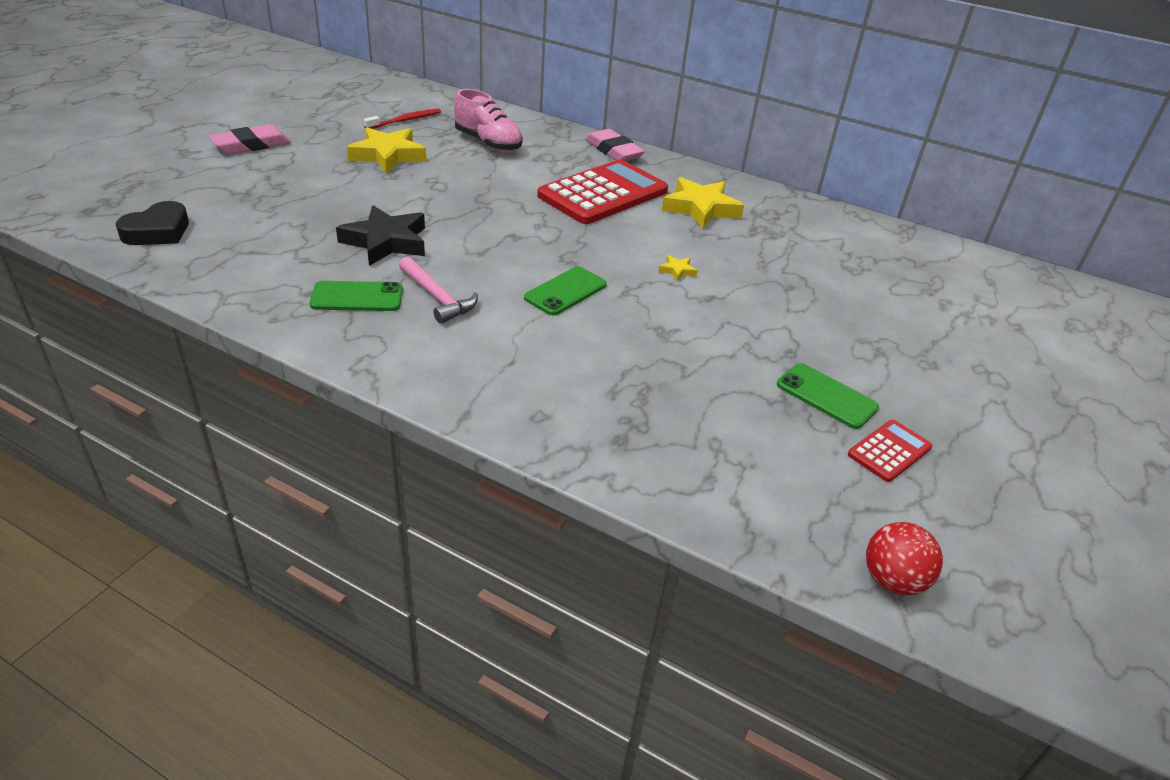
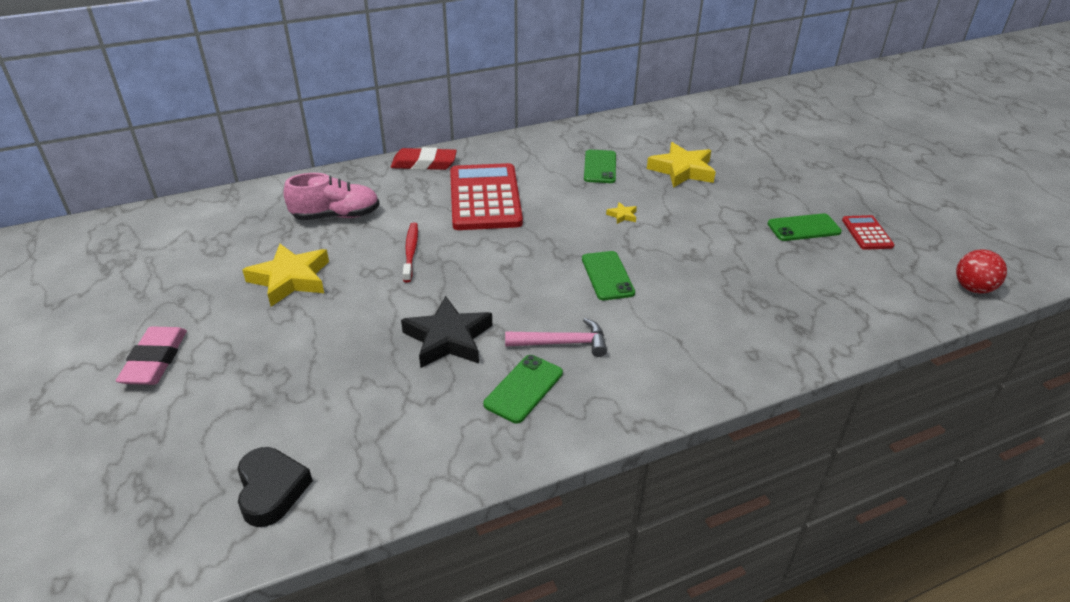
camera: 50 degrees left, 0 degrees up
(405, 120) = (232, 243): red toothbrush -> red toothbrush (411, 252)
(613, 151) = (424, 164): pink eraser -> red eraser
(700, 208) = (550, 168): yellow star -> yellow star (682, 170)
(744, 233) = (599, 167): none -> green phone

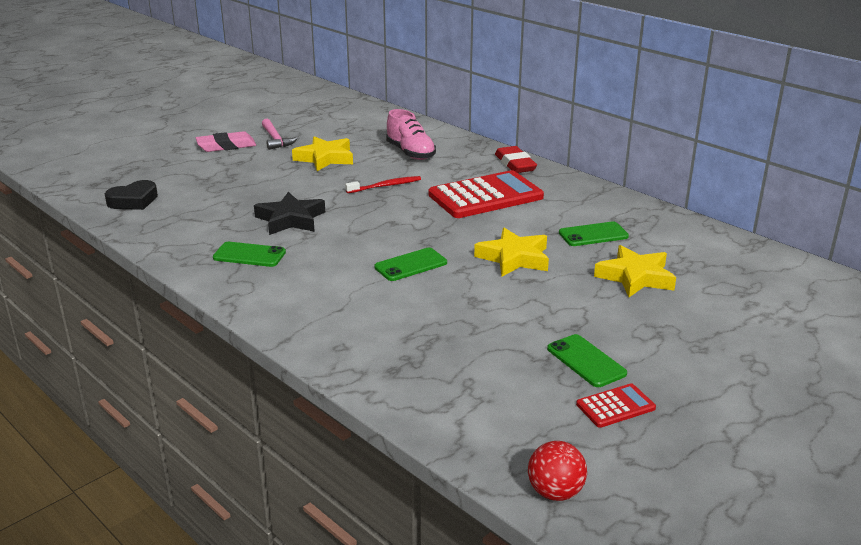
camera: 70 degrees right, 10 degrees down
(562, 343) = (308, 260): pink hammer -> pink hammer (275, 139)
(622, 215) = (514, 258): yellow star -> yellow star, size x2.35

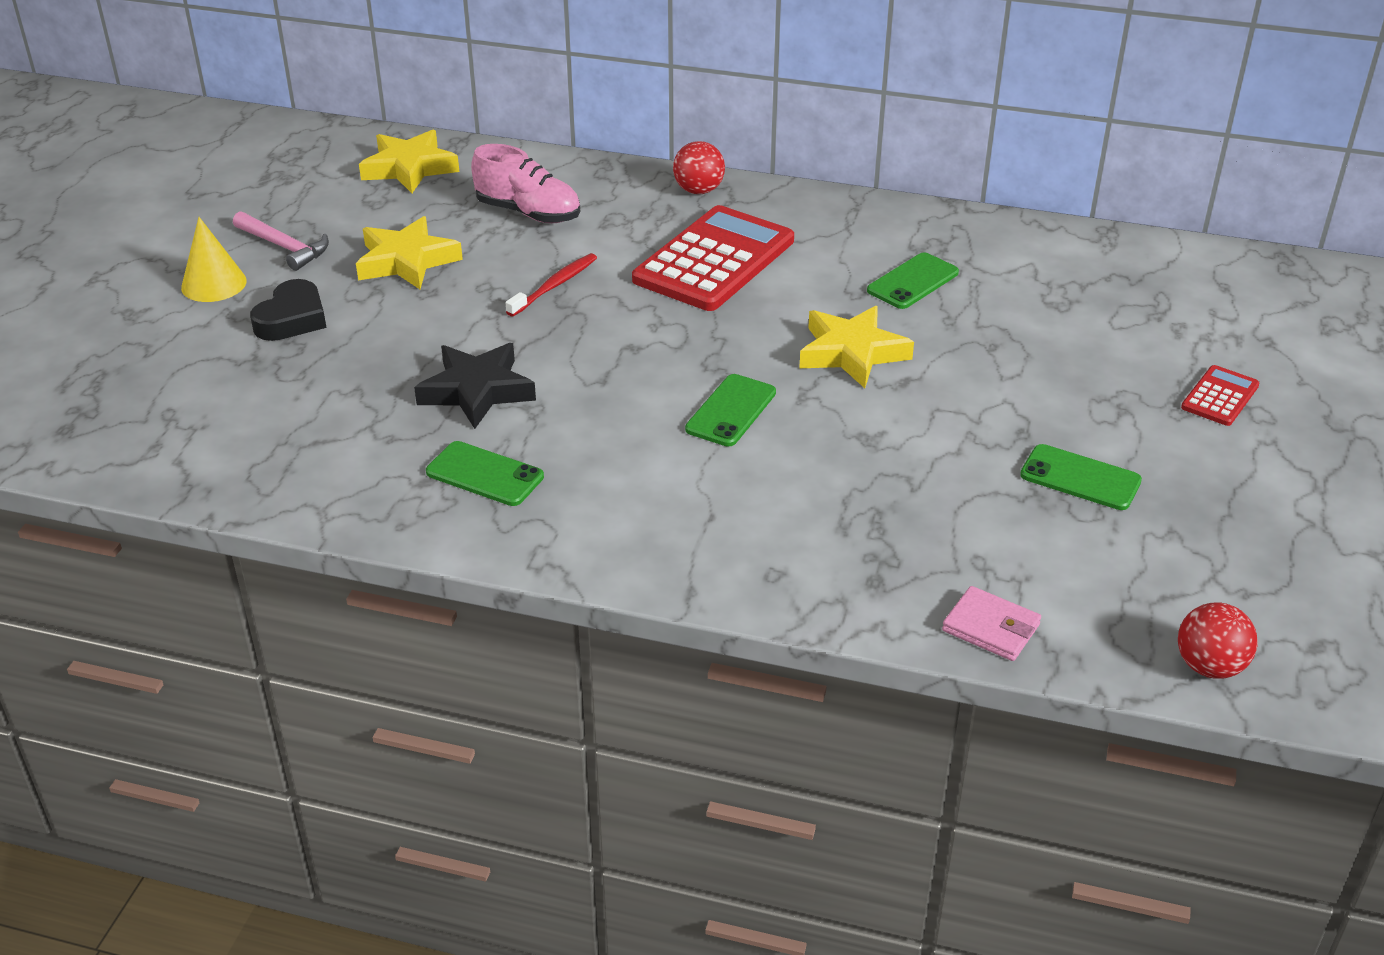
camera: 30 degrees left, 10 degrees up
(133, 201) = (178, 440): black heart -> black heart (292, 319)
(226, 146) = (214, 284): pink eraser -> yellow cone
(249, 255) = (484, 474): green phone -> green phone turned 45 degrees clockwise
(434, 418) = (991, 628): none -> pink wallet
(515, 164) = (698, 190): red eraser -> red ball
(615, 406) = (1167, 528): red calculator -> red calculator (1219, 396)
(635, 277) = (1022, 332): yellow star -> yellow star (409, 168)

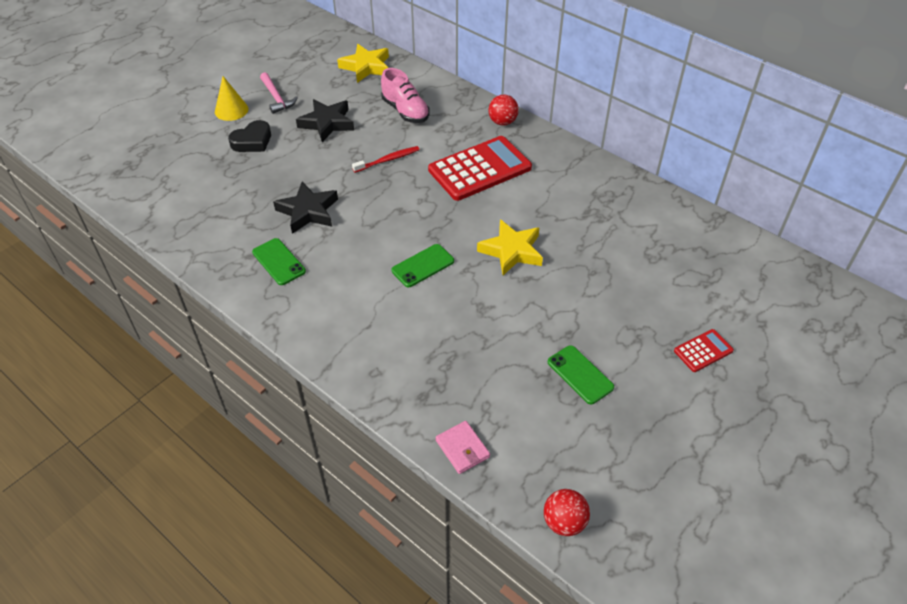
camera: 25 degrees right, 10 degrees up
(406, 261) = (327, 123): yellow star -> black star
(912, 281) = (578, 216): green phone -> none

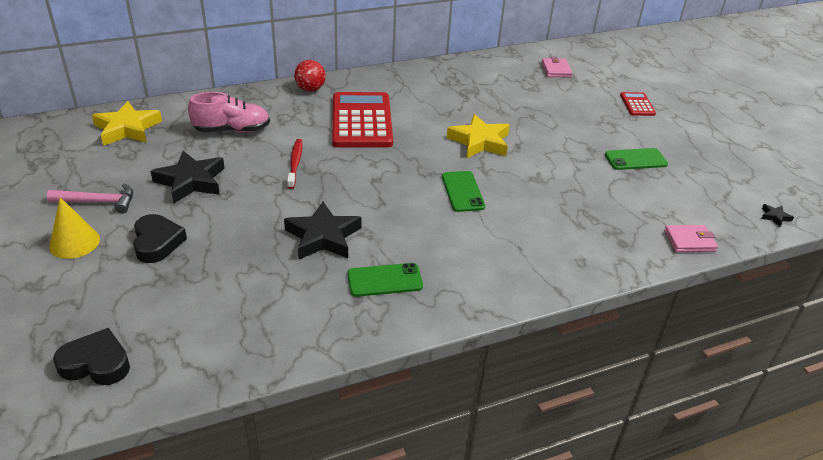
camera: 65 degrees left, 10 degrees down
(135, 172) = (96, 363): none -> black heart
(564, 522) = (775, 217): red ball -> black star
(712, 263) = (556, 70): none -> pink wallet

